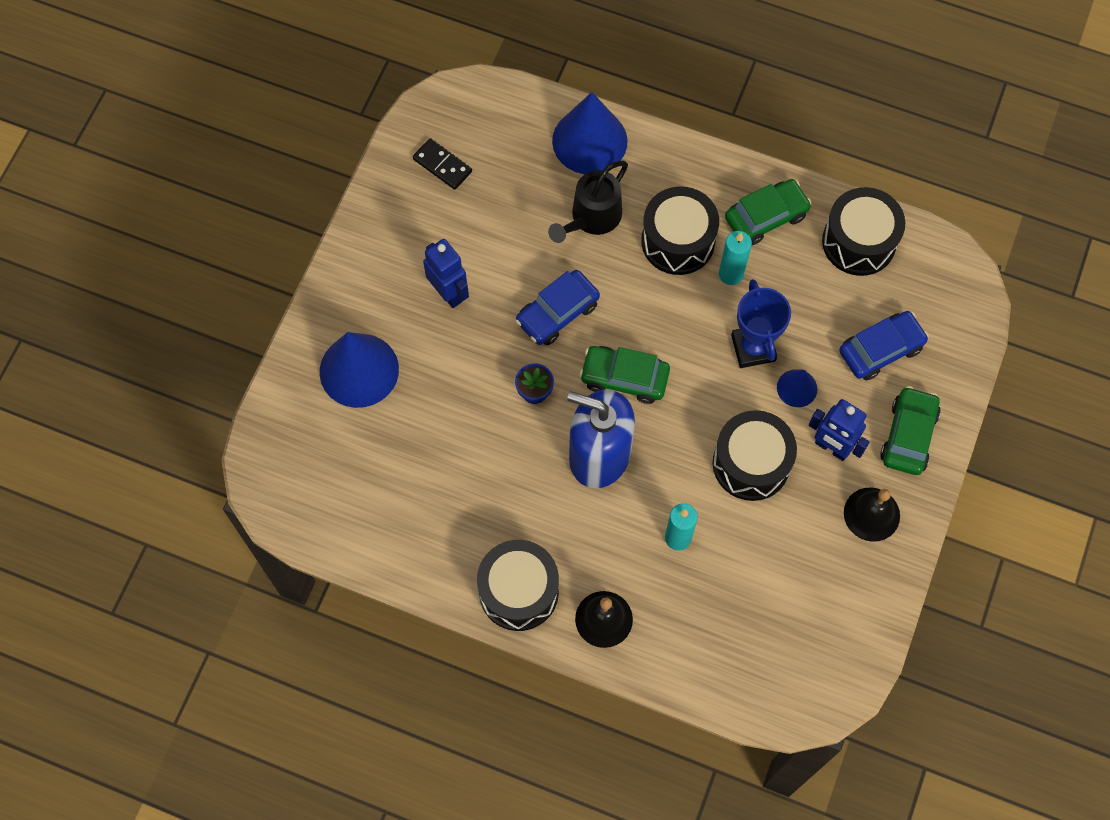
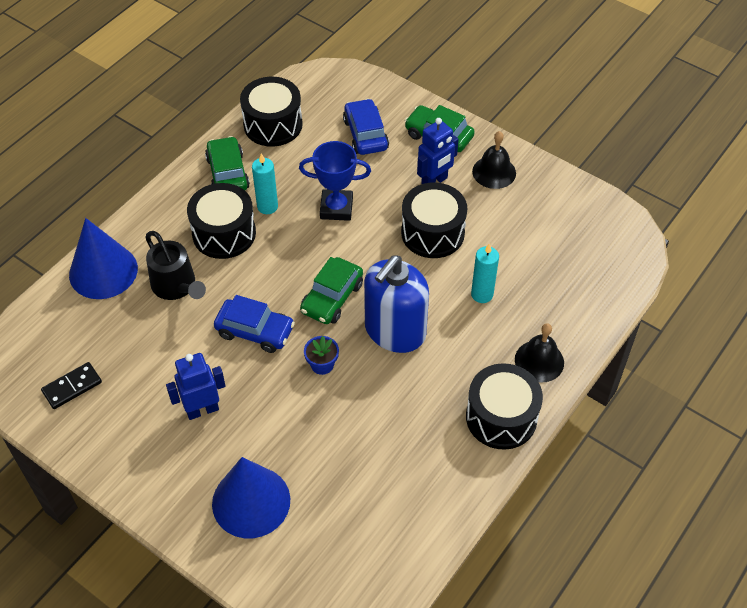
camera: 75 degrees left, 15 degrees down
(557, 313) = (255, 331): blue car -> blue car turned 45 degrees counterclockwise
(797, 388) = (379, 190): blue cone -> none

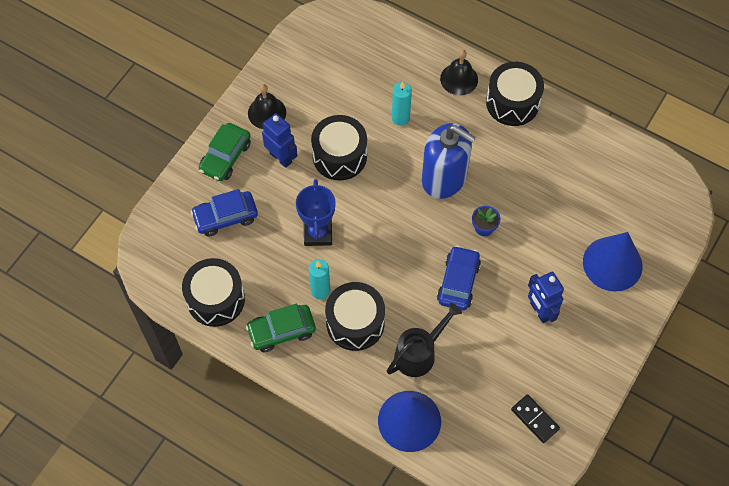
camera: 95 degrees left, 10 degrees up
(332, 298) = (417, 227): green car -> none

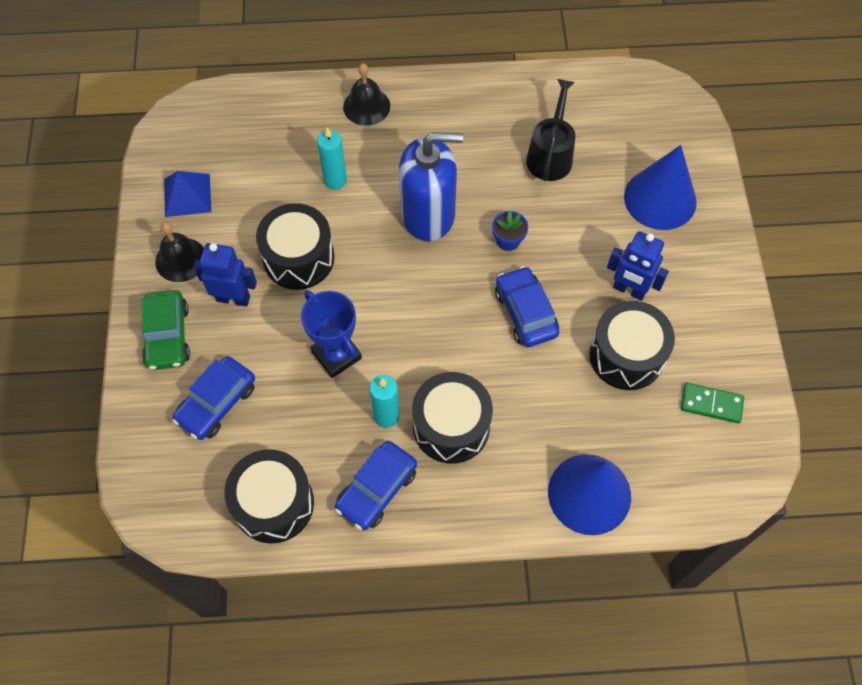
camera: 35 degrees left, 0 degrees up
(281, 331) = (377, 489): green car -> blue car
(300, 72) = (187, 195): none -> blue pyramid
(419, 353) = (543, 413): black watering can -> black watering can (550, 155)
(512, 103) = (439, 99): black drum -> black drum (626, 355)
(534, 419) = (711, 404): black domino -> green domino

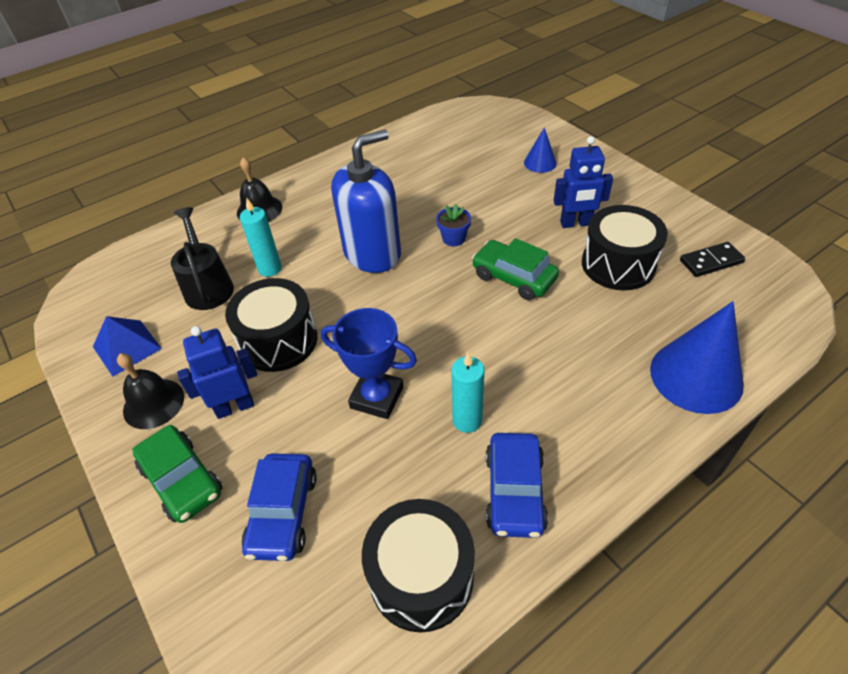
camera: 30 degrees left, 15 degrees down
(451, 426) = (533, 394): black drum -> none
(525, 313) = (513, 277): blue car -> green car
(550, 155) = (436, 174): black watering can -> black watering can (208, 286)
(660, 199) = (540, 163): blue cone -> blue cone, size x0.51
(711, 404) = (711, 261): green domino -> black domino

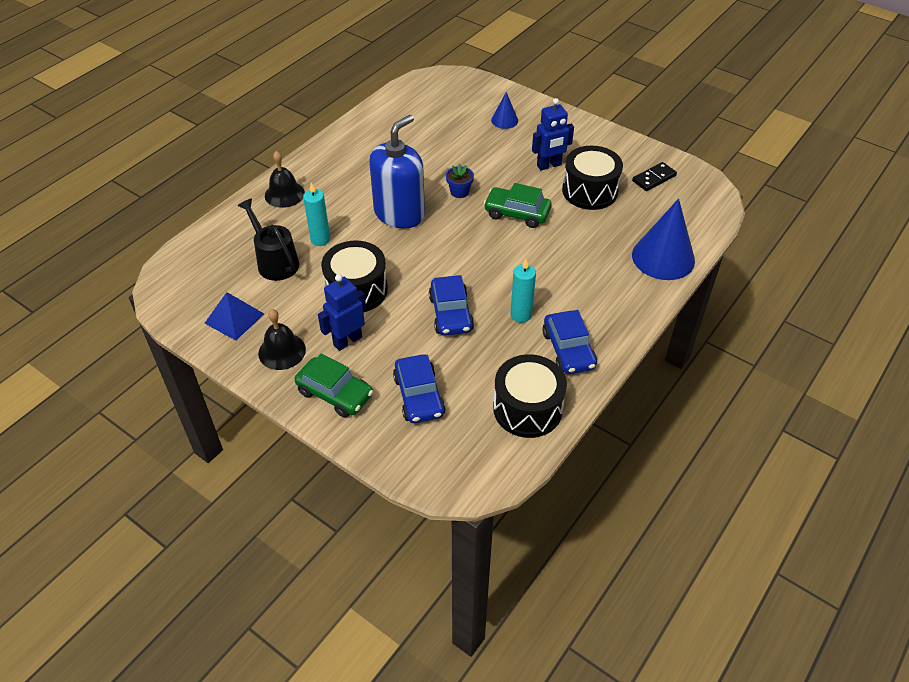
camera: 20 degrees left, 0 degrees up
(377, 397) = (451, 313): blue trophy -> blue car

